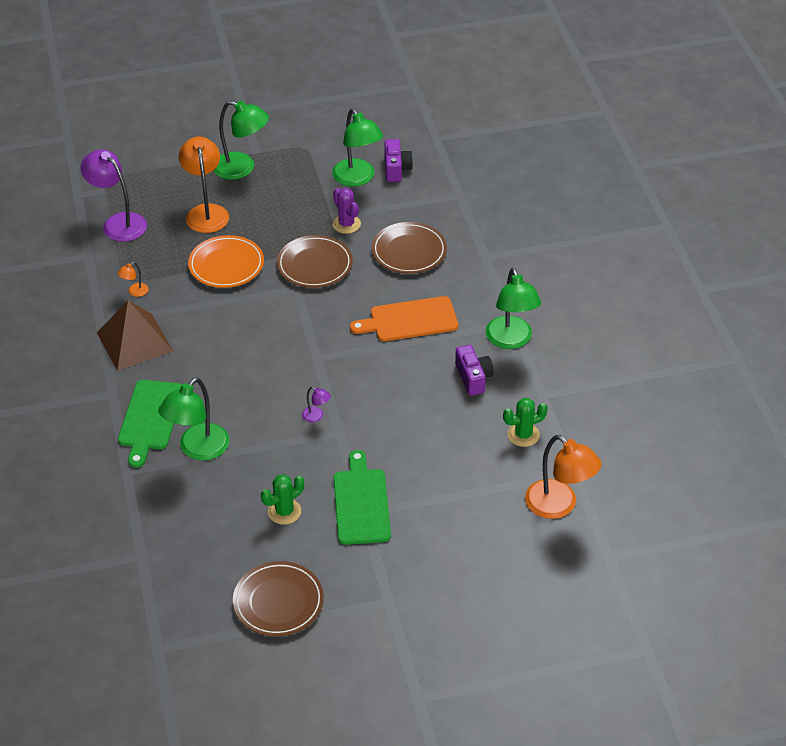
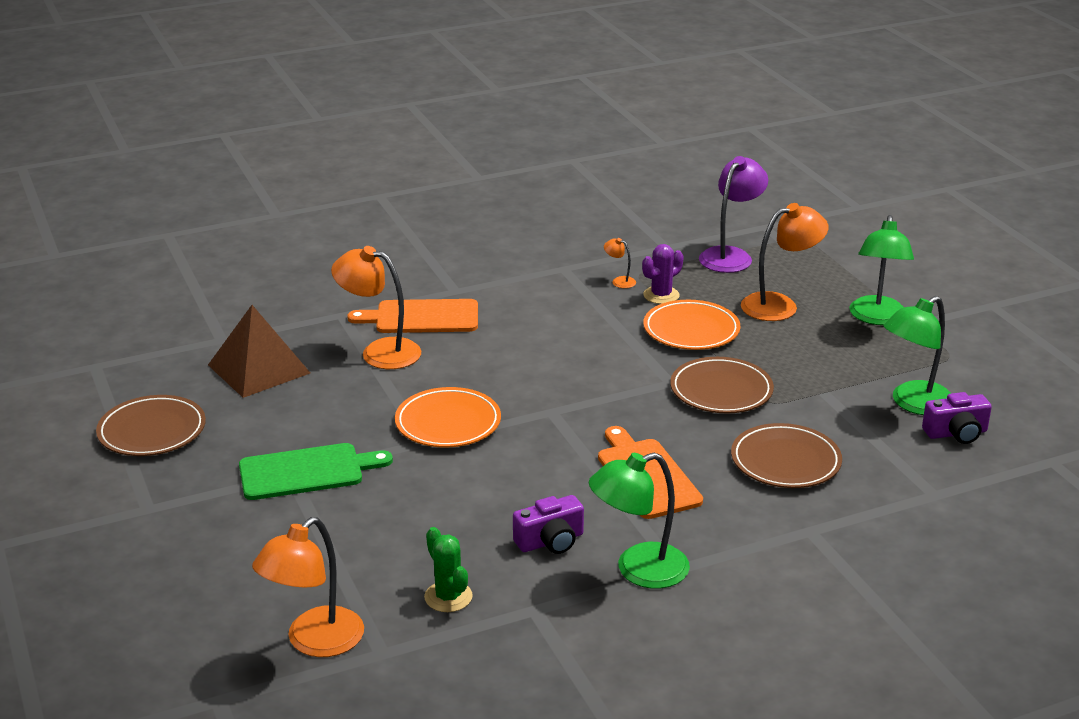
camera: 80 degrees right, 15 degrees down
(134, 341) = (539, 292): brown pyramid -> brown pyramid (259, 369)
(150, 418) = (422, 317): green cutting board -> orange cutting board
(198, 449) = (379, 352): green lamp -> orange lamp
(284, 511) = (289, 419): green cactus -> none
(316, 416) = (448, 423): purple lamp -> orange plate
(346, 224) = (814, 405): purple cactus -> purple cactus (661, 295)

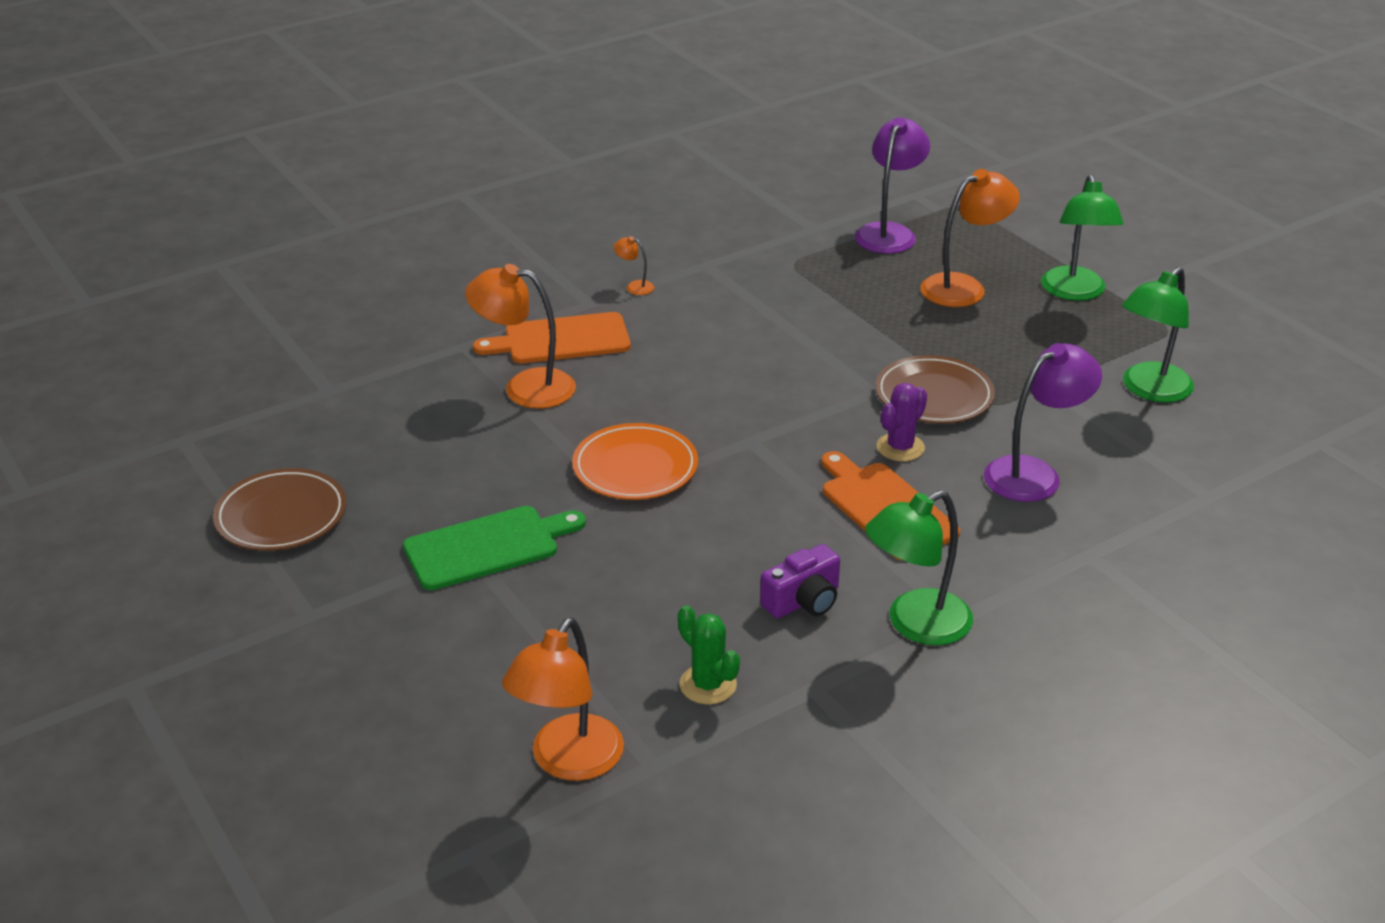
camera: 10 degrees left, 5 degrees up
(259, 369) = (387, 423): brown pyramid -> none
(619, 281) = (774, 274): orange lamp -> orange lamp (634, 286)
(661, 295) = (827, 287): purple cactus -> purple cactus (900, 447)
(691, 330) = (875, 326): orange plate -> none
(785, 461) = (1034, 473): brown plate -> purple lamp
(956, 433) = (1207, 420): purple camera -> none

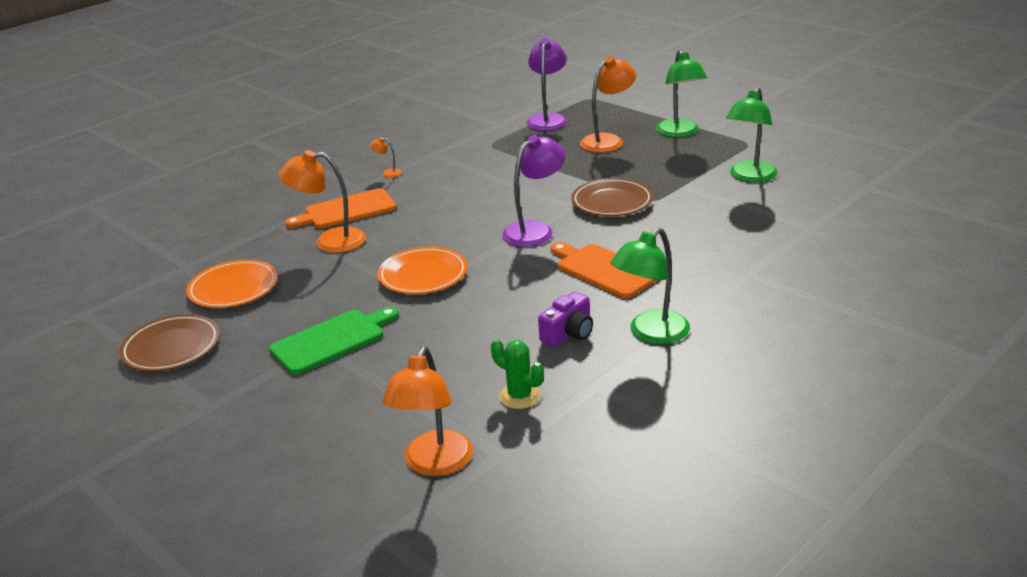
camera: 10 degrees left, 5 degrees down
(381, 439) = (233, 288): none -> orange plate
(900, 447) = (601, 234): purple cactus -> none
(1034, 473) = (695, 234): purple lamp -> purple lamp (535, 230)

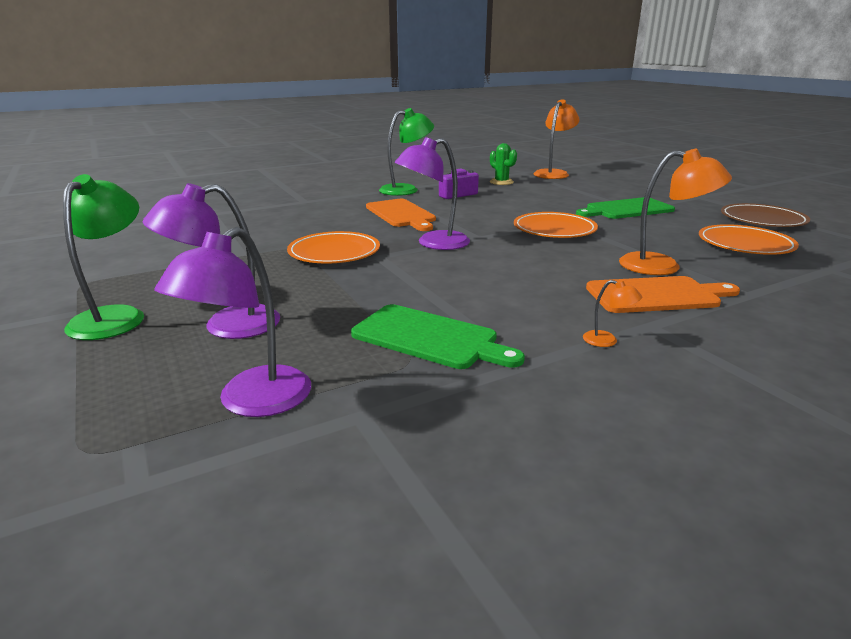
camera: 165 degrees left, 5 degrees down
(488, 156) = (429, 338): none -> green cutting board
(608, 140) = (227, 326): orange lamp -> purple lamp
(612, 202) = (334, 253): brown plate -> orange plate
(750, 177) = (169, 251): green lamp -> none

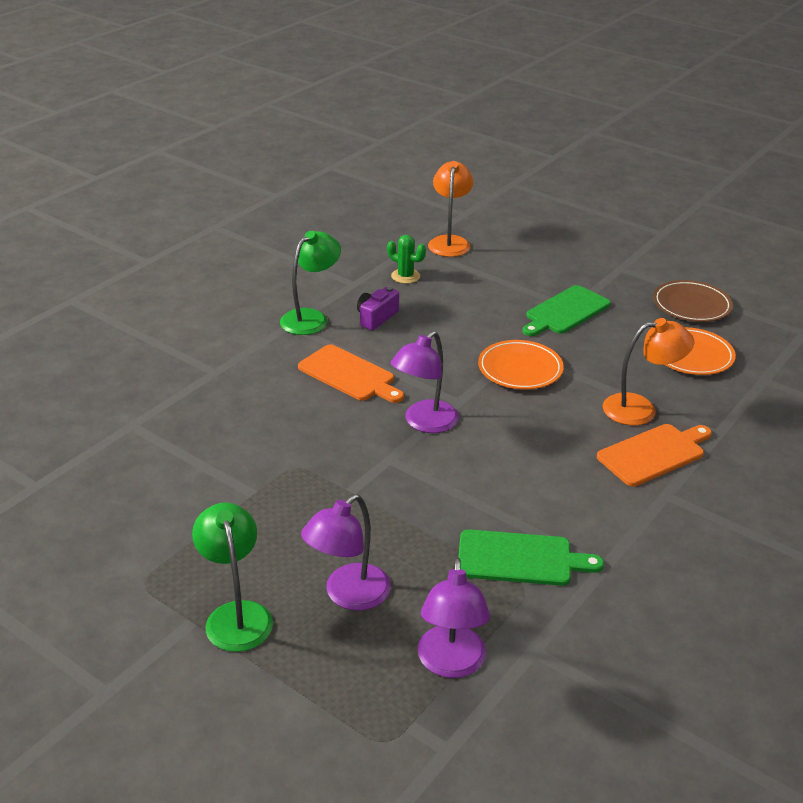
camera: 25 degrees left, 10 degrees up
(334, 253) = (342, 464): orange plate -> none
(607, 341) = (645, 522): orange lamp -> none

